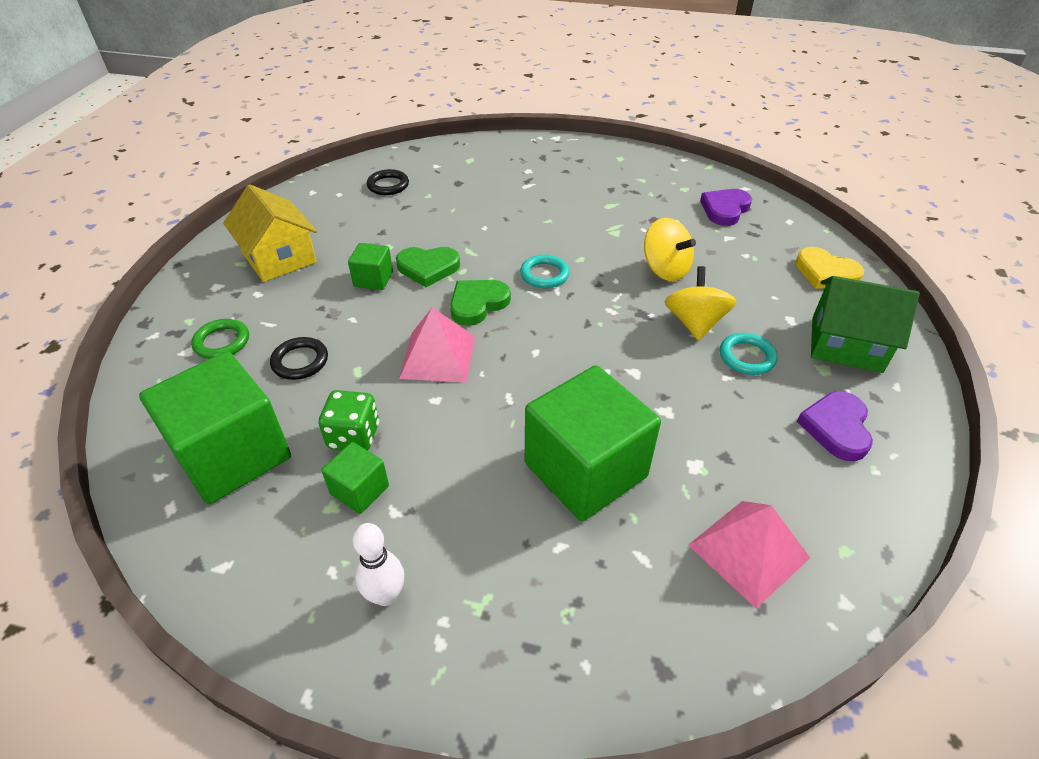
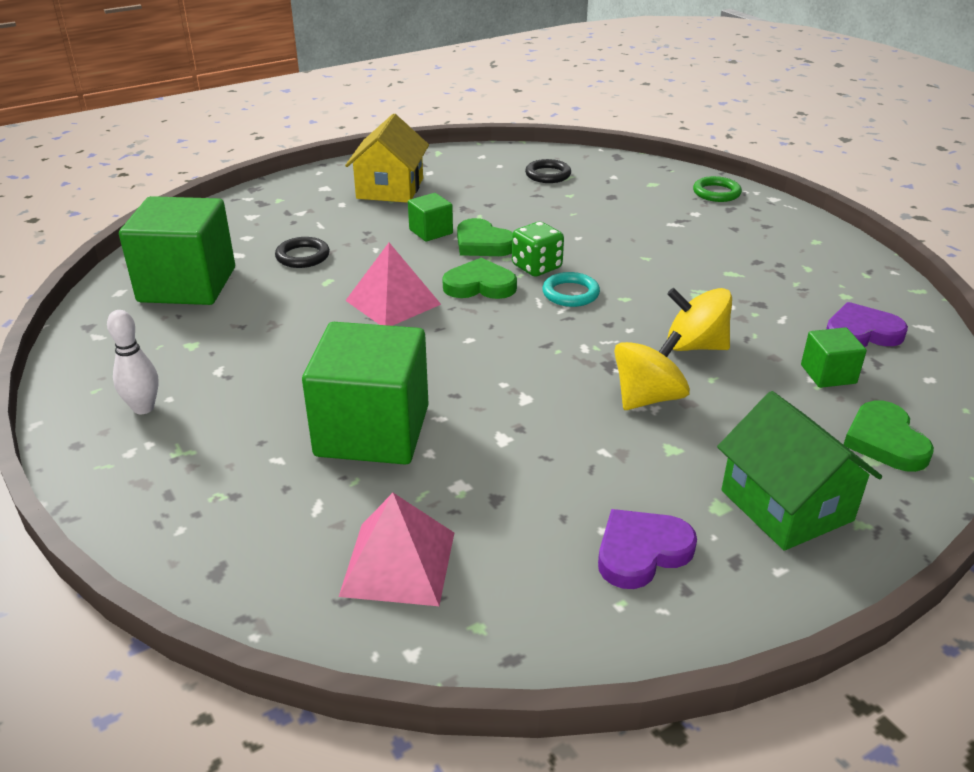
camera: 45 degrees right, 10 degrees down
(222, 342) = (277, 221): green ring -> green ring (716, 193)
(354, 436) = (264, 316): green dice -> green dice (536, 267)
(359, 490) = (219, 346): green cube -> green cube (828, 374)
(665, 269) = (695, 346): yellow spinning top -> yellow spinning top turned 105 degrees clockwise
(747, 357) = (652, 450): turquoise ring -> none
(825, 273) = (885, 441): yellow heart -> green heart

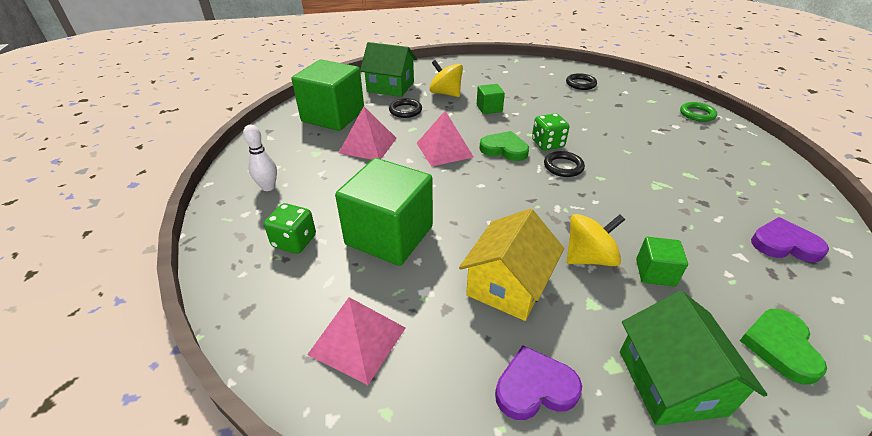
camera: 20 degrees right, 5 degrees up
(234, 470) = (294, 241): none -> green dice
(258, 224) = (390, 87): none -> green house
(271, 317) = (368, 145): none -> pink pyramid
(390, 188) = (477, 77): yellow house -> yellow house (508, 285)
(483, 244) = (518, 122): green heart -> none
(570, 293) = (563, 166): turquoise ring -> black ring
(695, 346) = (640, 225): yellow spinning top -> yellow spinning top (445, 93)
(828, 374) = (744, 273): green cube -> green cube (655, 272)

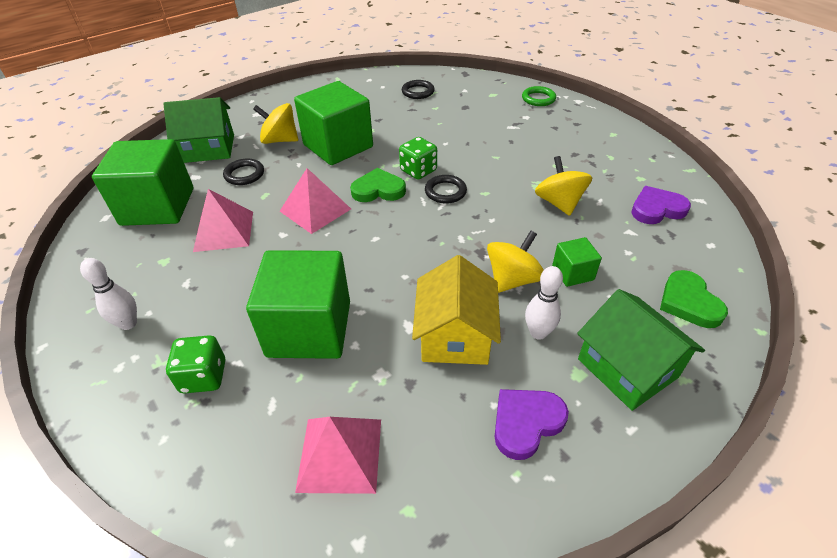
camera: 25 degrees left, 5 degrees up
(489, 108) = (338, 146): green cube -> green cube, size x2.16
(590, 312) = (538, 333): none -> white bowling pin
(672, 207) = (559, 203): none -> yellow spinning top

